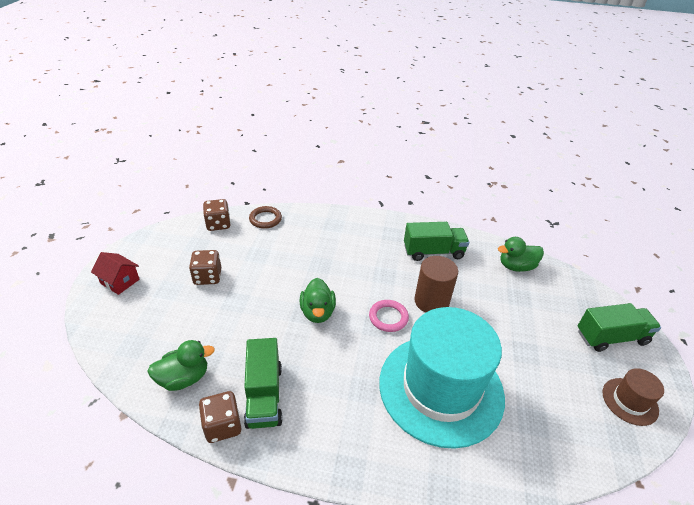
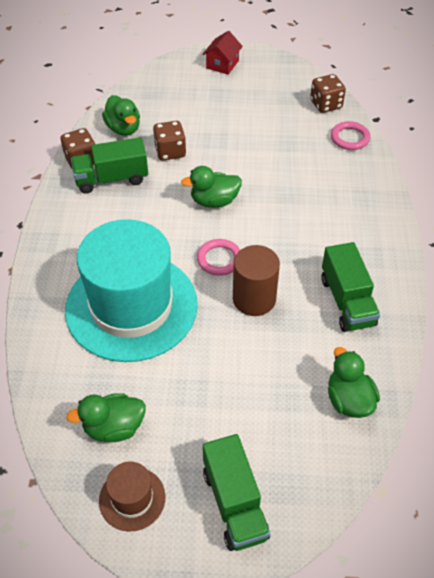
camera: 85 degrees right, 10 degrees up
(207, 277) = (243, 115): brown dice -> brown dice (170, 151)
(265, 219) = (349, 138): brown ring -> pink ring
(571, 411) = (114, 427): none -> green duck

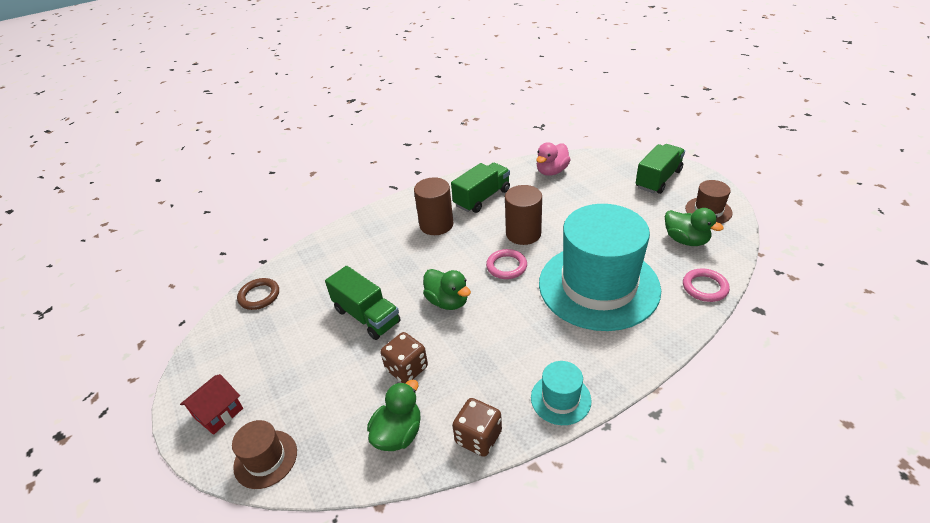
camera: 120 degrees left, 10 degrees down
(61, 212) = (560, 399): none -> turquoise hat
(111, 179) = (482, 390): green truck -> green truck (367, 316)
(166, 74) = (265, 459): none -> brown hat
(222, 64) = (218, 413): red house -> red house turned 45 degrees counterclockwise
(326, 104) = (259, 296): brown dice -> brown ring
(329, 242) = (436, 225): none -> brown cylinder
(349, 138) = (303, 262): pink ring -> pink ring (705, 287)
(349, 400) = (551, 171): green duck -> pink duck

